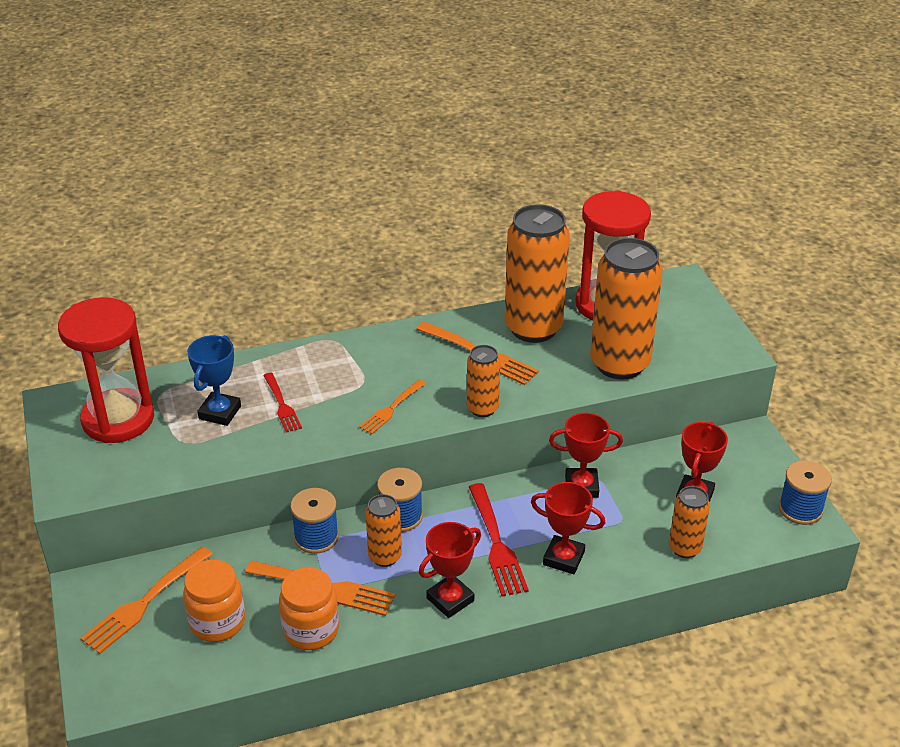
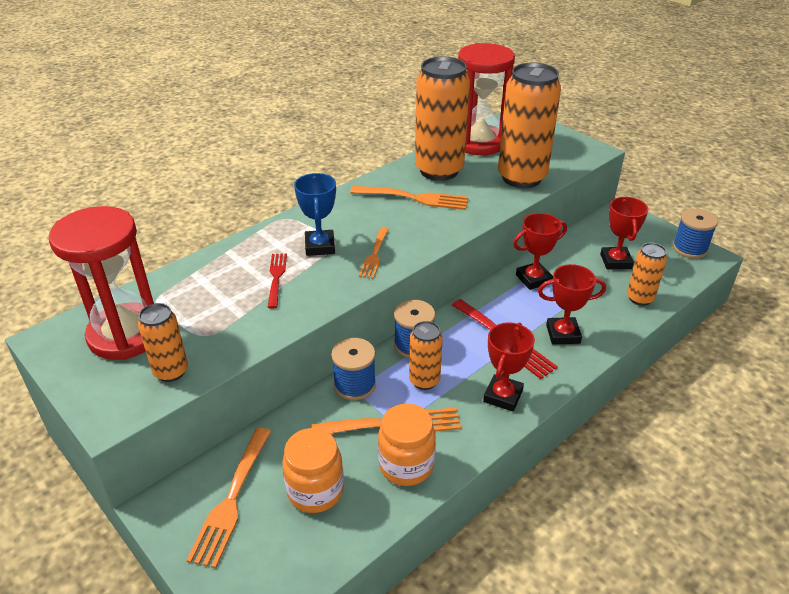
camera: 25 degrees left, 0 degrees up
(220, 412) = (224, 300): blue trophy -> blue trophy (320, 246)
(281, 404) = (276, 278): red fork -> red fork turned 135 degrees counterclockwise
(482, 408) = (447, 234): orange can -> orange can (171, 371)

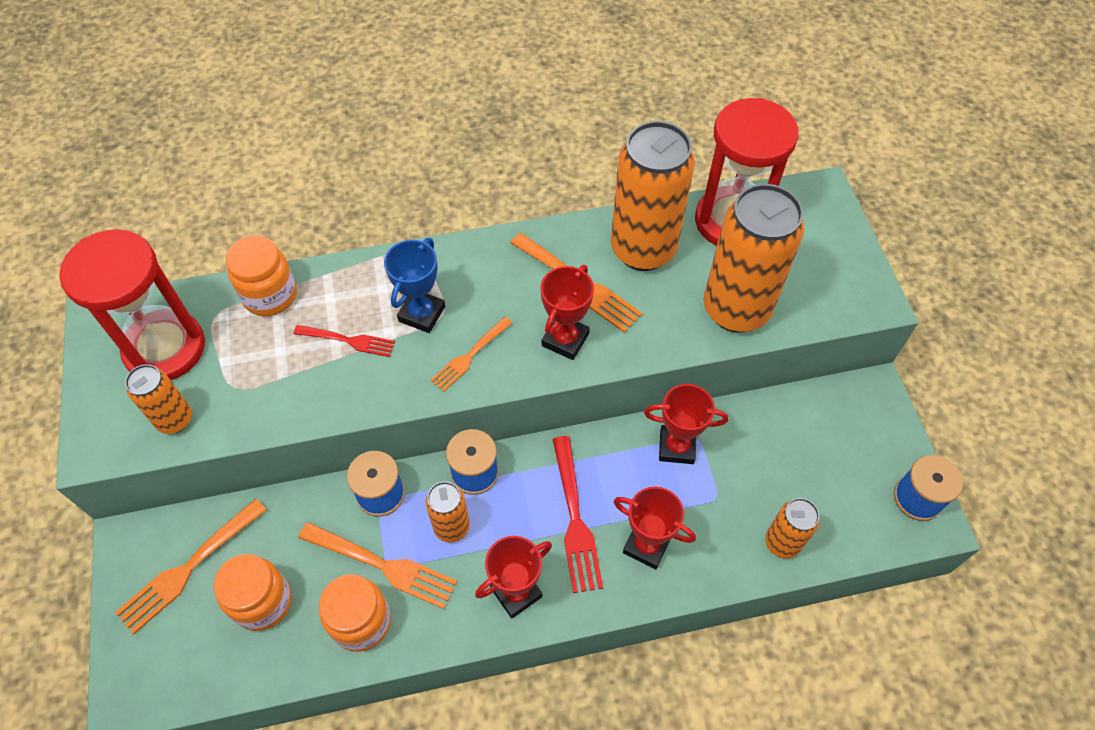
camera: 30 degrees right, 20 degrees up
(192, 276) = (270, 295): none -> orange jar
(276, 278) = (347, 340): red fork -> red fork turned 75 degrees clockwise
(615, 261) = (800, 470): red trophy -> red trophy (565, 339)

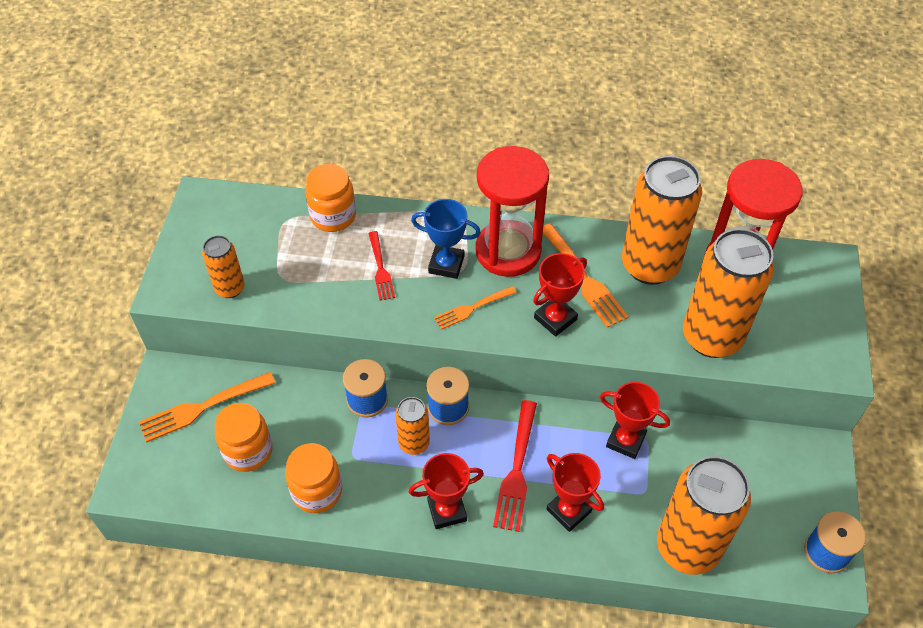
camera: 20 degrees right, 5 degrees down
(165, 348) = (241, 233): red hourglass -> red hourglass (508, 251)
(347, 340) = (380, 268): red fork -> red fork turned 45 degrees clockwise
(381, 565) = (348, 454): orange fork -> none
(422, 314) = (446, 264): blue trophy -> blue trophy turned 60 degrees clockwise
(782, 542) = (687, 547): orange can -> orange can, size x1.96

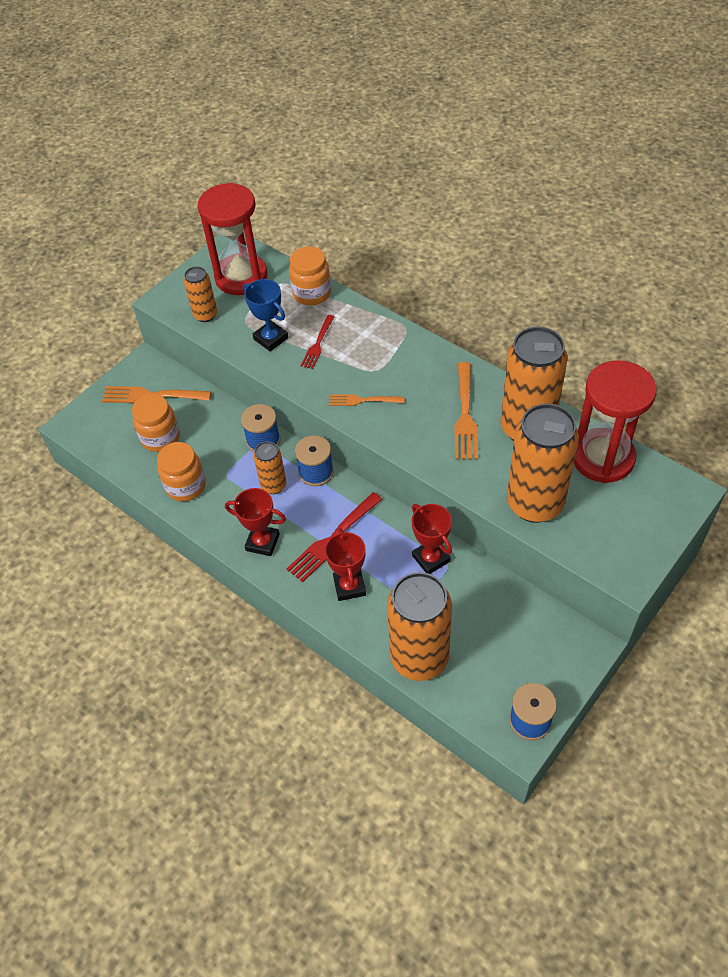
camera: 35 degrees right, 0 degrees up
(446, 264) = (367, 361): blue trophy -> blue trophy (271, 339)
(508, 251) = (421, 370): red hourglass -> red hourglass (241, 277)
(555, 318) = (419, 435): red trophy -> none

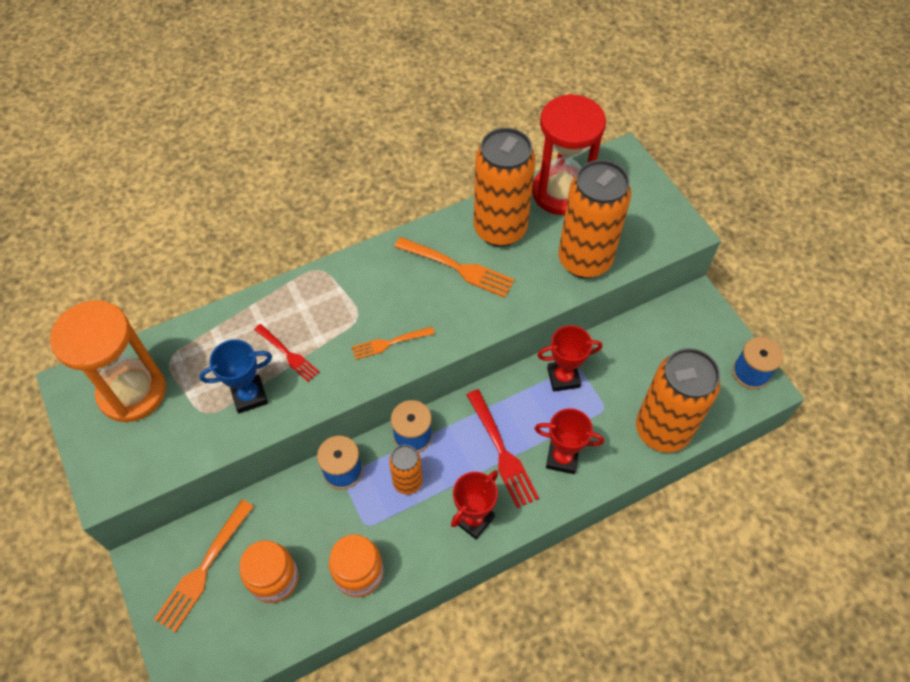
camera: 70 degrees left, 5 degrees up
(205, 315) = (165, 450): orange can -> none
(241, 277) = (132, 392): red hourglass -> orange hourglass
(312, 293) = (210, 332): orange jar -> none
(363, 400) = (390, 343): orange fork -> orange fork turned 45 degrees clockwise

